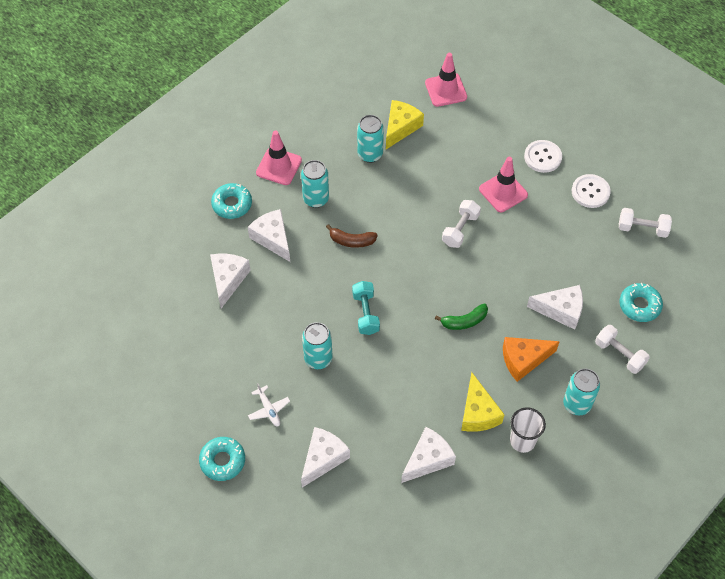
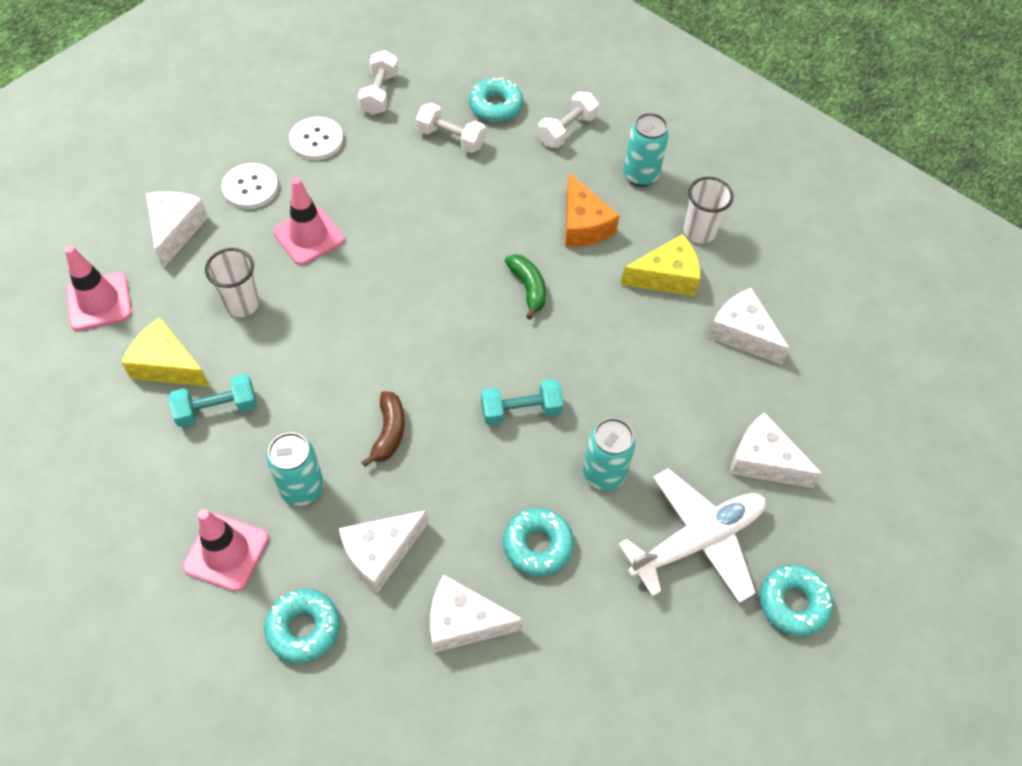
camera: 95 degrees left, 0 degrees up
(269, 409) = (697, 540): white plane -> white plane, size x2.19
(272, 319) = (537, 545): none -> turquoise donut
(370, 154) = (217, 409): turquoise can -> turquoise dumbbell
(446, 160) = (242, 304): none -> white cup
(460, 229) = (373, 289): white dumbbell -> white dumbbell (451, 138)
(561, 310) = (506, 183): white cheese -> white cheese (175, 230)

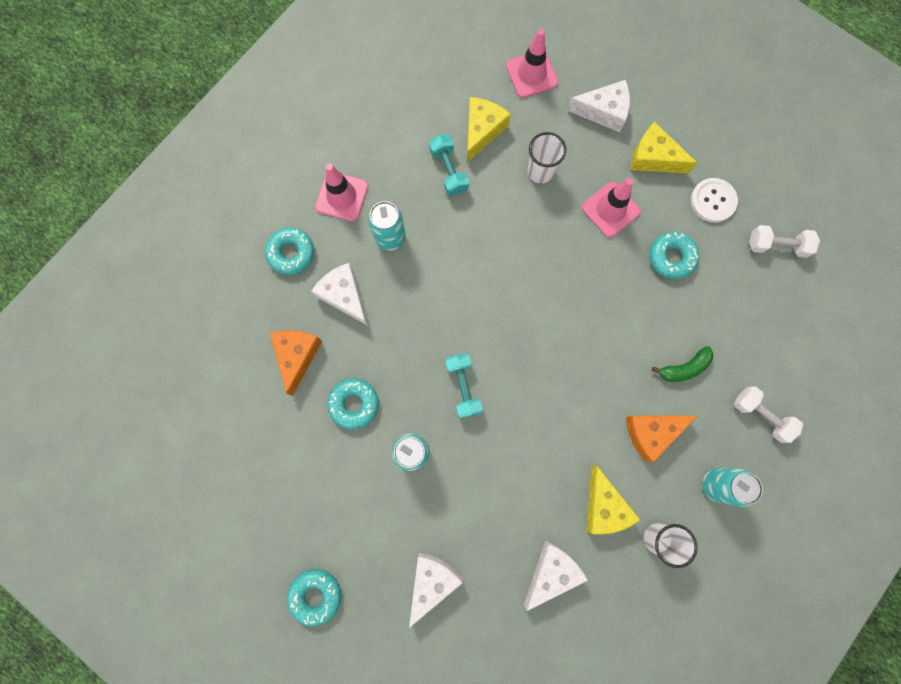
camera: 90 degrees right, 20 degrees up
(250, 188) = (653, 158): white button -> yellow cheese
(389, 432) = (438, 291): brown banana -> none
(451, 138) = (733, 312): white dumbbell -> none
(464, 622) = (297, 356): white cheese -> orange cheese
(495, 106) = (779, 349): turquoise donut -> turquoise donut (671, 257)
(528, 288) = (579, 387): green banana -> green banana (684, 368)
(697, 540) = (362, 523): white plane -> none

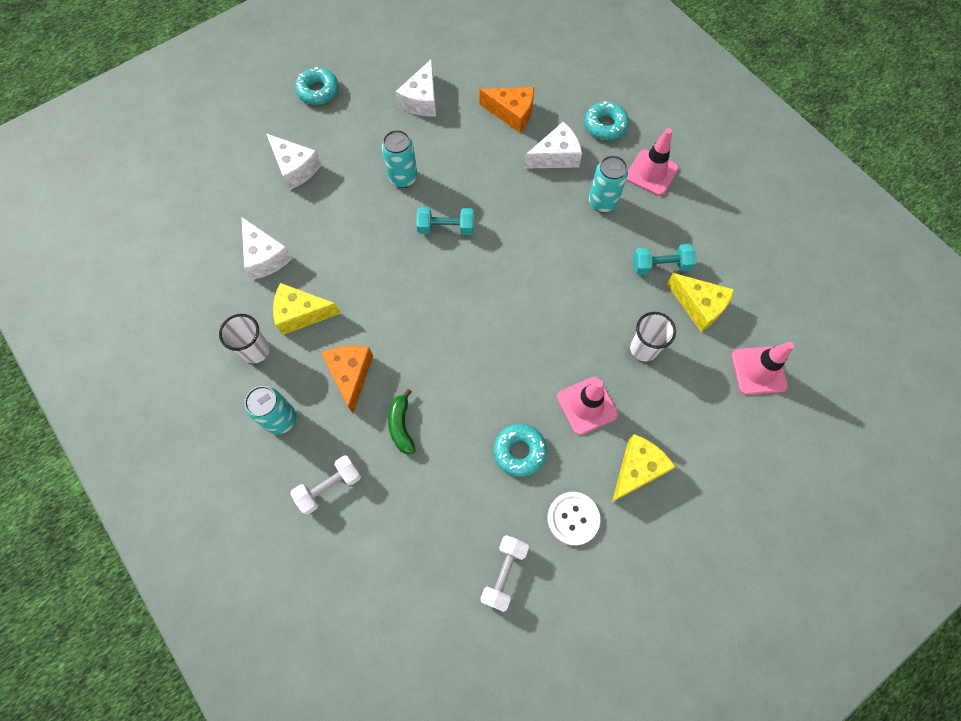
camera: 105 degrees right, 10 degrees down
(354, 404) = (458, 145): turquoise donut -> none
(603, 111) = (702, 432): white cheese -> white cheese (421, 100)

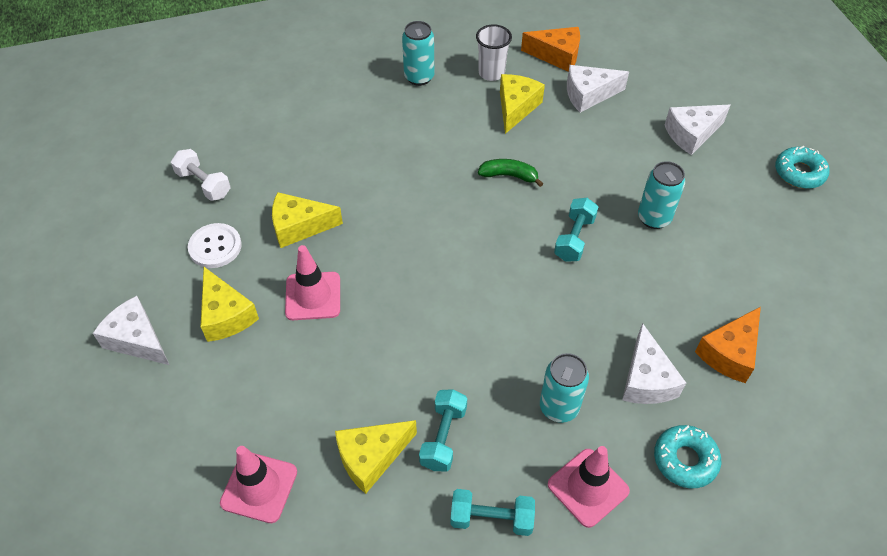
camera: 110 degrees right, 15 degrees down
(329, 487) = (344, 94): white dumbbell -> none
(350, 375) = (438, 127): orange cheese -> orange cheese (557, 56)
(401, 426) = (371, 150): green banana -> green banana (509, 176)
(421, 100) = (769, 264): white cheese -> white cheese (137, 340)
(519, 451) = (299, 227): turquoise donut -> yellow cheese
(643, 348) = (347, 373): white cup -> none
(700, 220) = (491, 518): none -> turquoise dumbbell

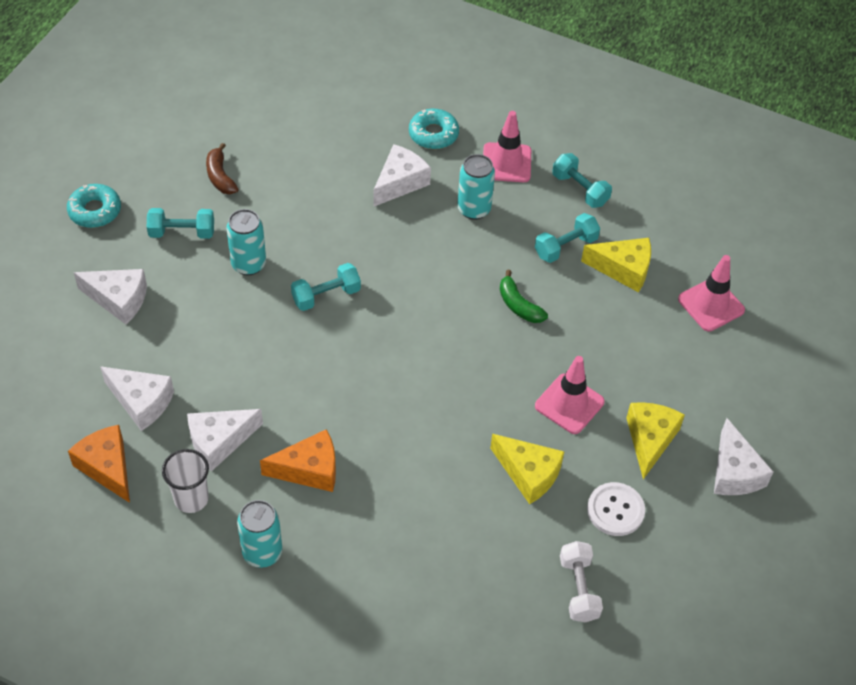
camera: 140 degrees left, 0 degrees up
(509, 176) = (309, 382): green banana -> green banana (519, 305)
(516, 108) = (219, 442): yellow cheese -> white cheese
(727, 204) = (182, 232): none -> turquoise dumbbell
(729, 353) = (328, 157): orange cheese -> orange cheese (309, 470)
(772, 265) = (220, 176): none -> brown banana

